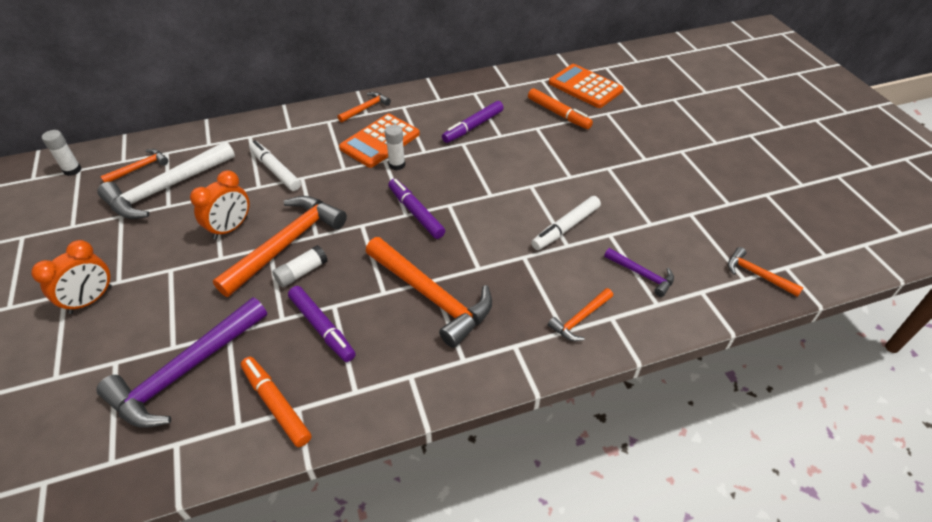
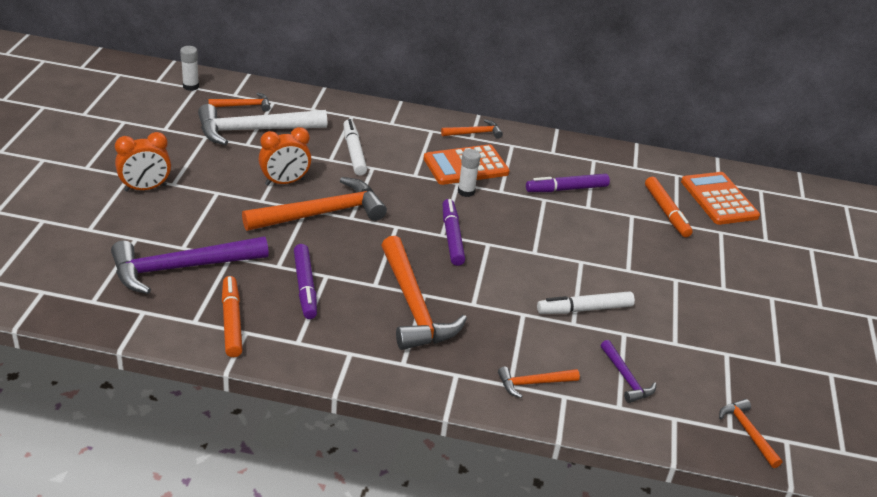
camera: 25 degrees right, 10 degrees down
(301, 272) = (318, 240): white glue stick -> none

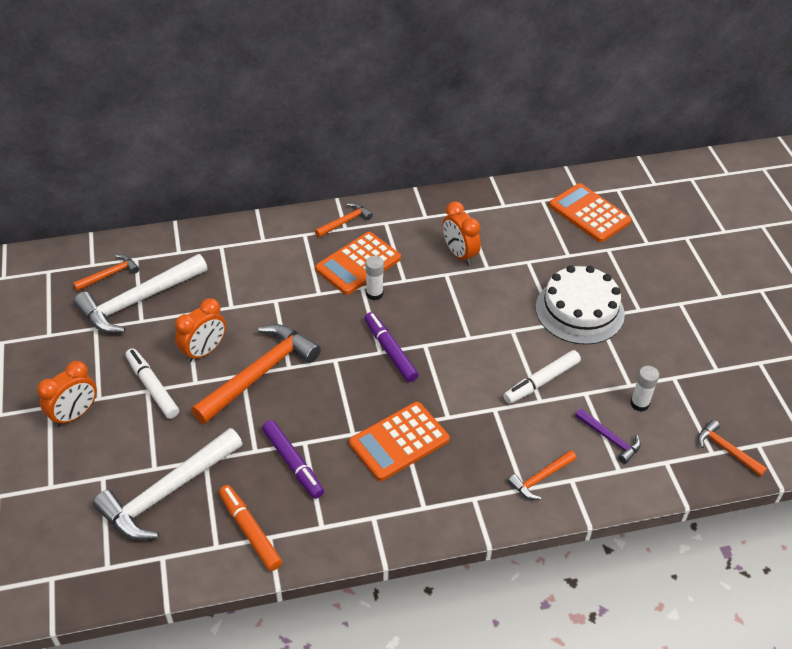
camera: 20 degrees left, 10 degrees up
(181, 268) = (167, 493): purple hammer -> white hammer
(191, 86) = (42, 271): white glue stick -> white glue stick (639, 404)
(354, 153) = (248, 290): white marker -> white marker (152, 388)
(414, 306) = (399, 442): orange hammer -> orange calculator
(567, 189) = (459, 254): purple marker -> orange clock
(660, 268) = (579, 310): none -> white cake
(666, 212) = (554, 245): orange marker -> none

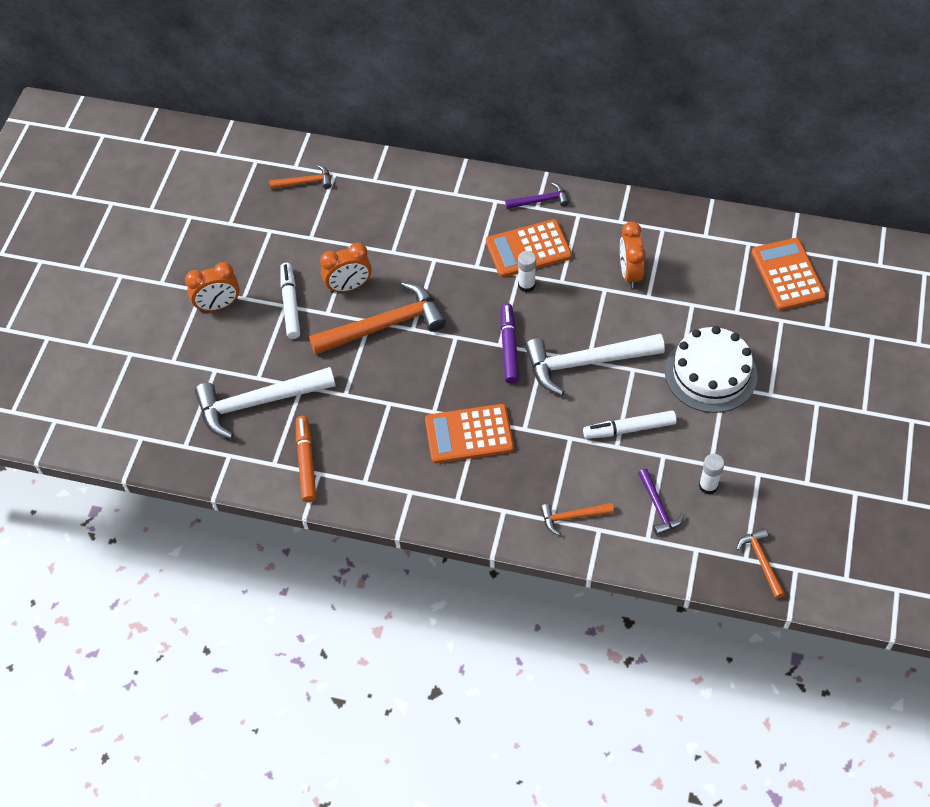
camera: 30 degrees right, 10 degrees up
(138, 301) = (317, 217): white hammer -> white hammer (586, 363)
(292, 462) = (370, 417): purple marker -> none
(345, 222) = (540, 200): orange hammer -> purple hammer

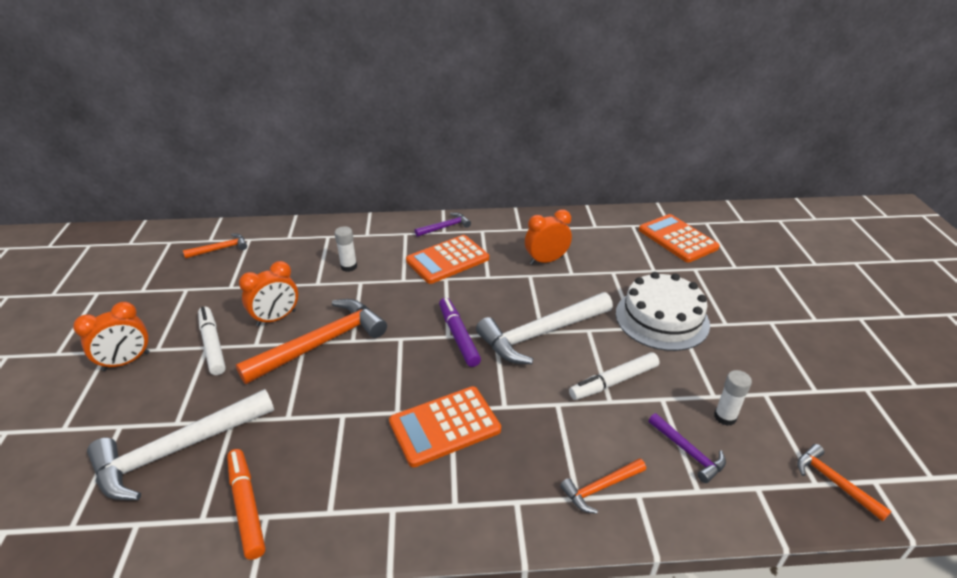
camera: 20 degrees left, 20 degrees down
(526, 285) = (456, 285): white glue stick -> white glue stick (349, 267)
(630, 273) = (546, 260): orange clock -> orange clock turned 90 degrees clockwise

